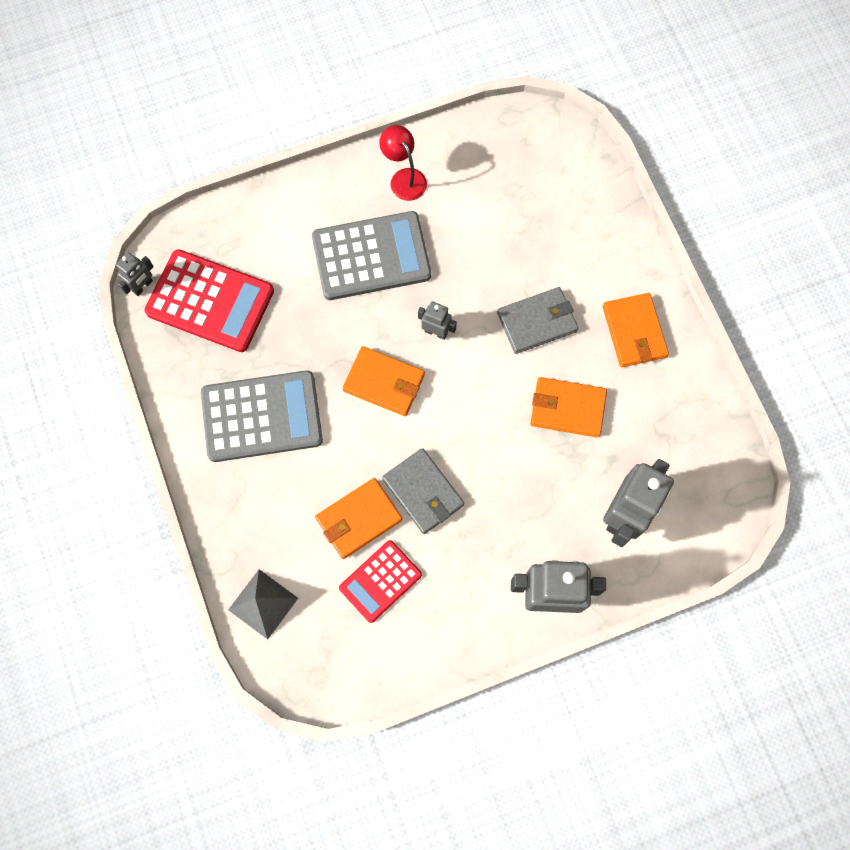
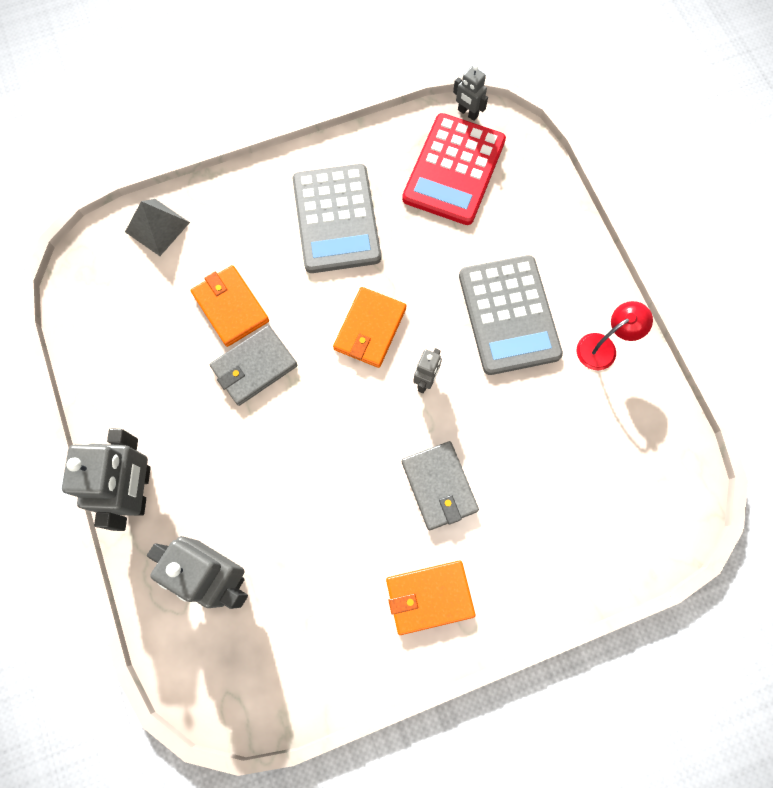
camera: 90 degrees right, 0 degrees up
(380, 581) = (169, 327): red calculator -> none
(567, 408) = (339, 516): orange wallet -> none

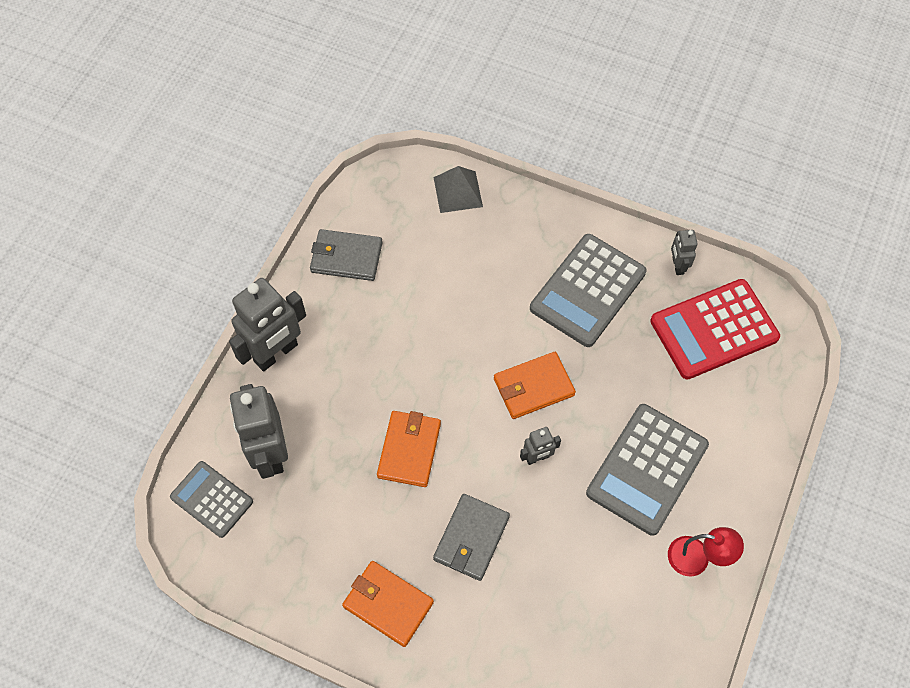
camera: 45 degrees right, 10 degrees down
(208, 658) = (212, 499): none -> grey calculator
(231, 307) = (452, 287): orange wallet -> orange wallet (409, 450)
(254, 367) = (428, 341): grey wallet -> grey wallet (346, 257)
(467, 113) = (768, 297): grey robot -> grey robot (677, 266)

